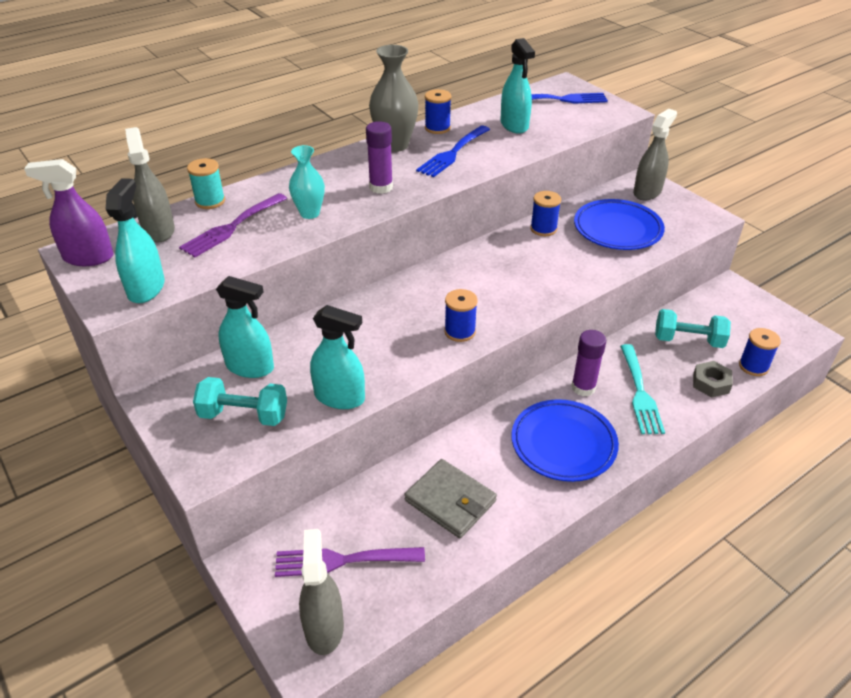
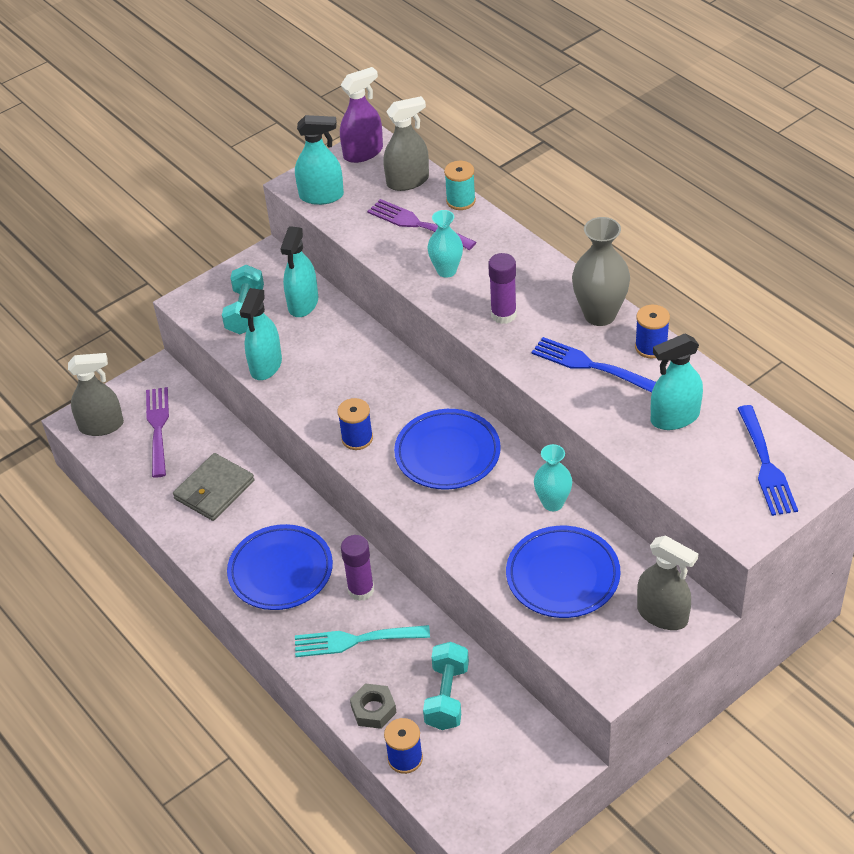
camera: 90 degrees right, 5 degrees up
(88, 257) = (363, 152): purple spray bottle -> purple spray bottle turned 60 degrees clockwise
(485, 278) = (447, 454): none -> blue plate
(543, 229) = (553, 503): blue spool -> turquoise vase

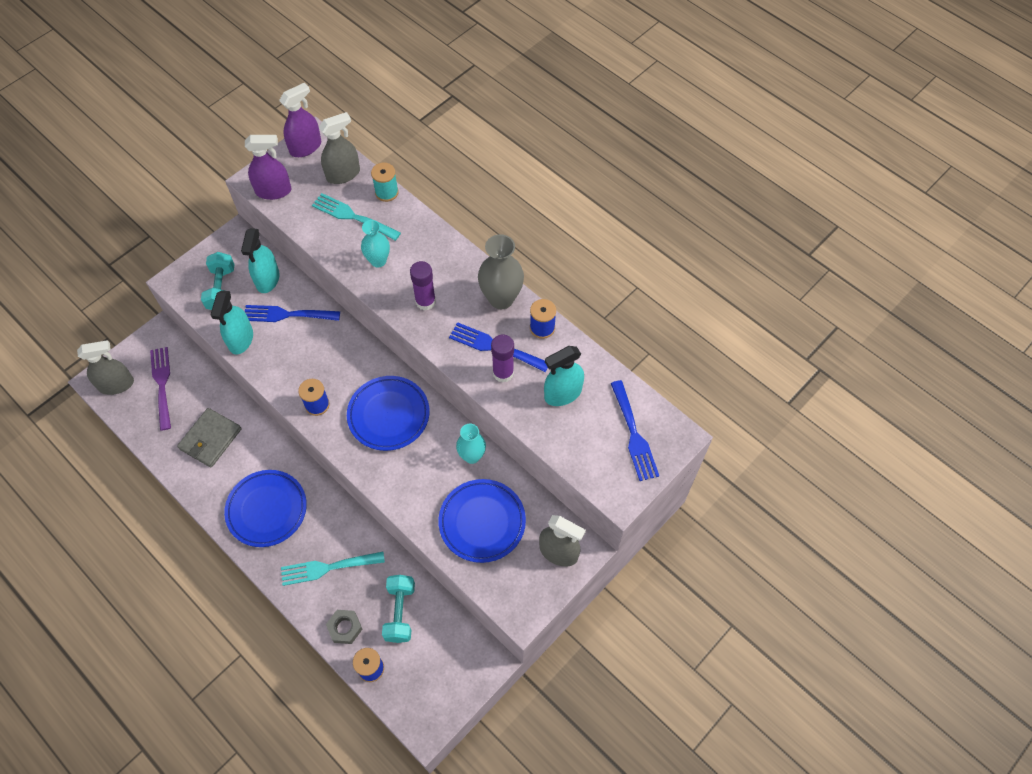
camera: 10 degrees left, 15 degrees up
(321, 196) = (273, 191): turquoise spray bottle -> purple spray bottle
(325, 341) = (287, 315): none -> blue fork
(361, 590) = (330, 522): purple glue stick -> purple glue stick (503, 373)
(417, 224) = (352, 216): purple fork -> turquoise fork

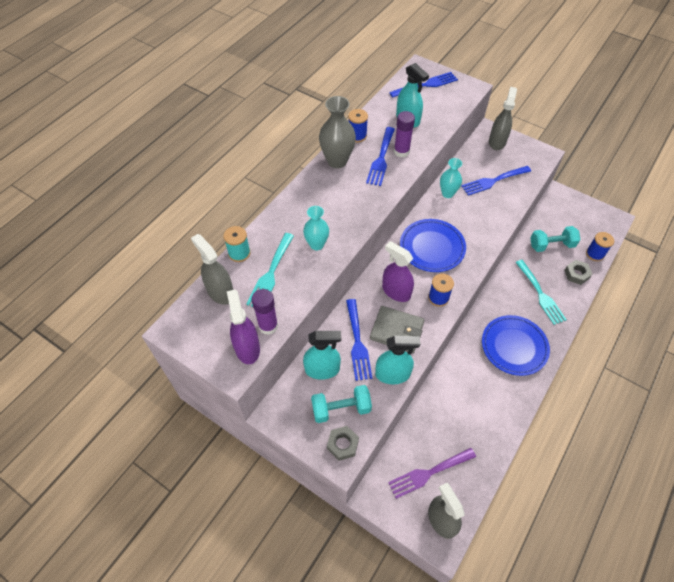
camera: 100 degrees left, 5 degrees down
(187, 285) = (342, 444): none -> grey nut
(210, 439) = (469, 410): grey wallet -> grey wallet (396, 330)
(305, 147) = (186, 333): purple spray bottle -> purple spray bottle (396, 291)
(425, 301) = (351, 205): purple glue stick -> purple glue stick (268, 326)
(482, 522) = (493, 181): blue plate -> blue fork

